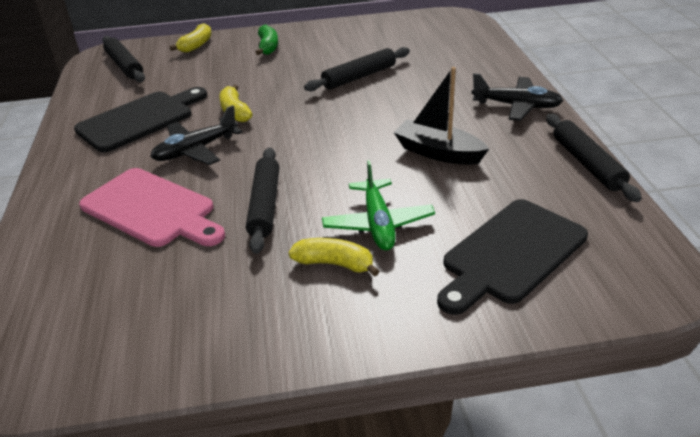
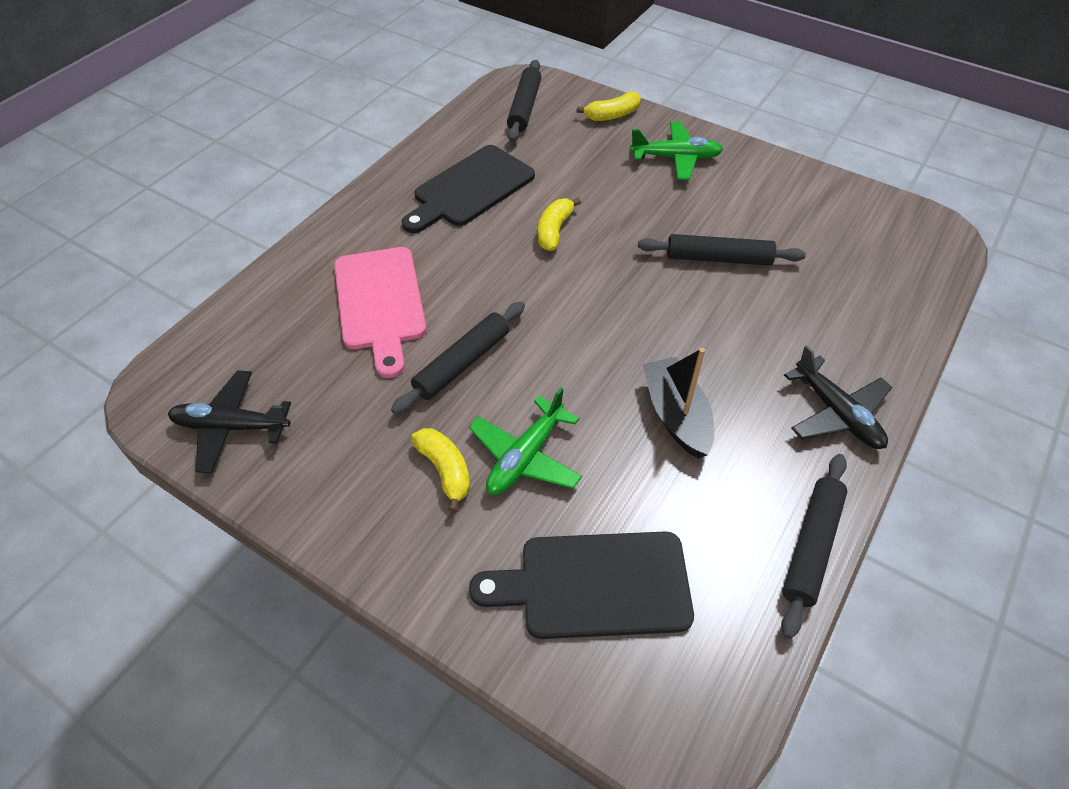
camera: 40 degrees right, 15 degrees up
(140, 120) = (470, 189): black cutting board -> black cutting board turned 135 degrees clockwise
(196, 150) = (476, 257): black plane -> black plane (231, 427)
(268, 47) = (676, 158): green banana -> green plane

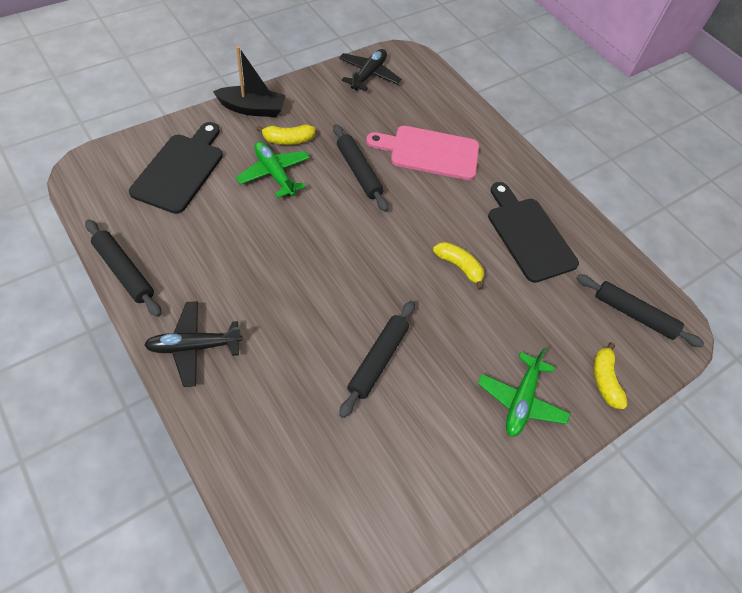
camera: 105 degrees right, 5 degrees up
(676, 415) = (254, 255): black boat -> black boat (252, 109)

